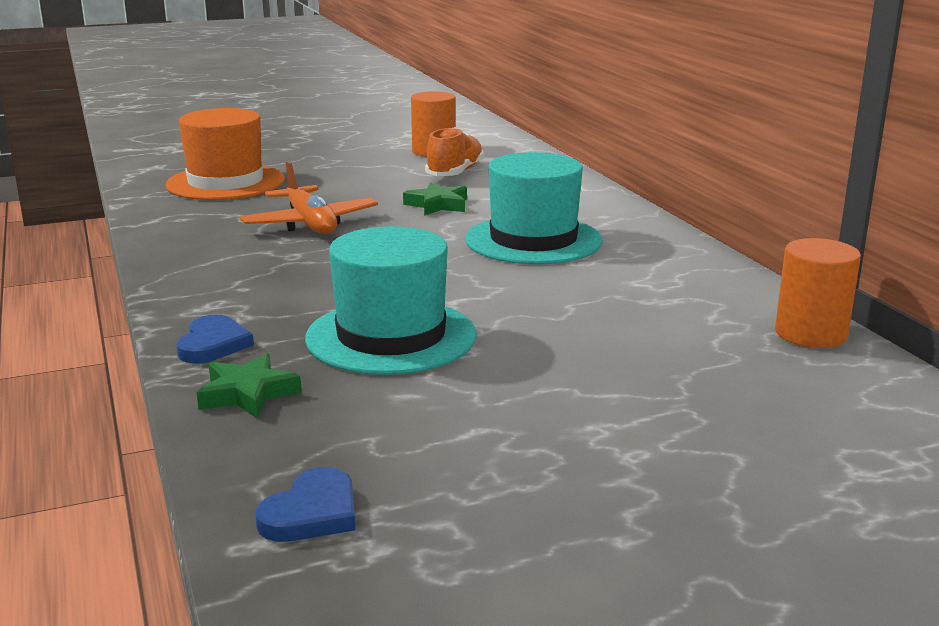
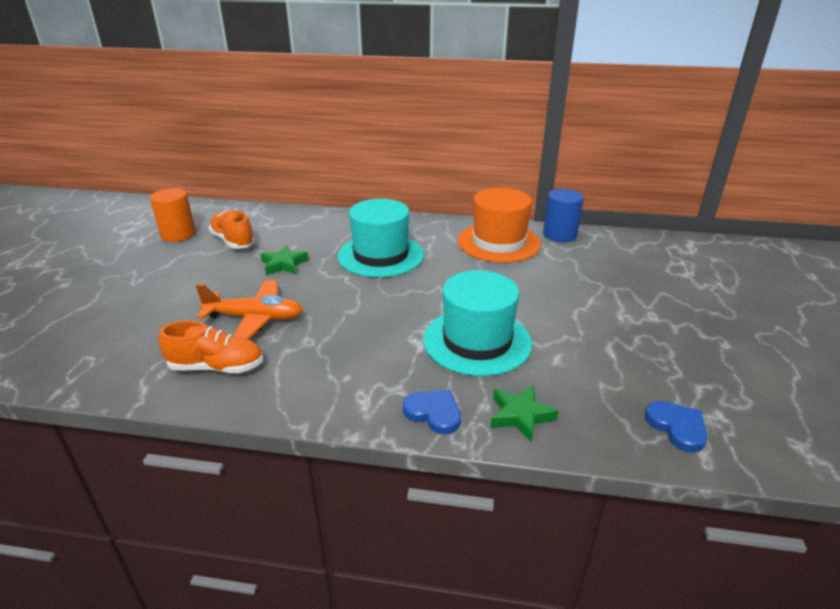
camera: 60 degrees left, 10 degrees up
(209, 234) = (216, 367): none -> orange shoe
(225, 182) = (104, 331): orange hat -> orange hat (498, 242)
(811, 334) = (560, 235): orange cylinder -> blue cylinder

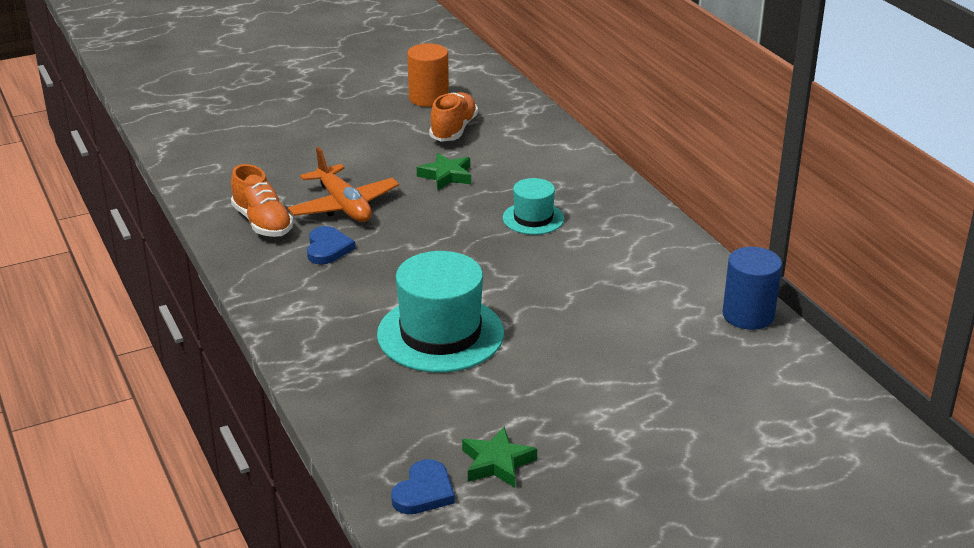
camera: 55 degrees right, 0 degrees up
(381, 255) = (533, 218): turquoise hat -> turquoise hat, size x0.55
(434, 413) = (310, 348): blue heart -> blue heart (328, 248)
(498, 242) = (665, 278): orange hat -> none
(520, 415) = (351, 395): green star -> green star (497, 462)

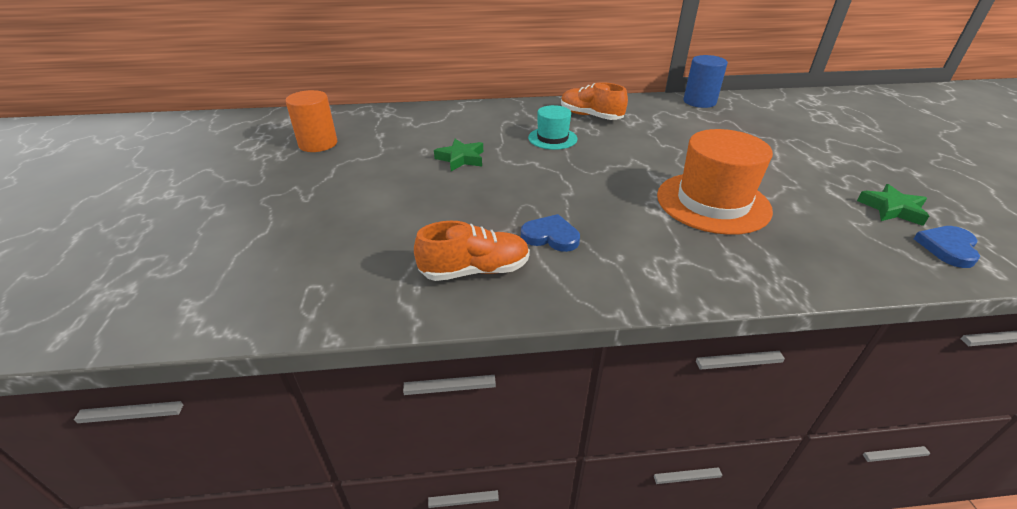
camera: 70 degrees left, 5 degrees up
(344, 206) = (475, 215): orange plane -> none
(424, 492) = (947, 248): blue heart -> blue heart turned 105 degrees counterclockwise
(440, 334) = (713, 202): turquoise hat -> orange hat
(453, 130) = (387, 143): orange shoe -> orange shoe (590, 116)

